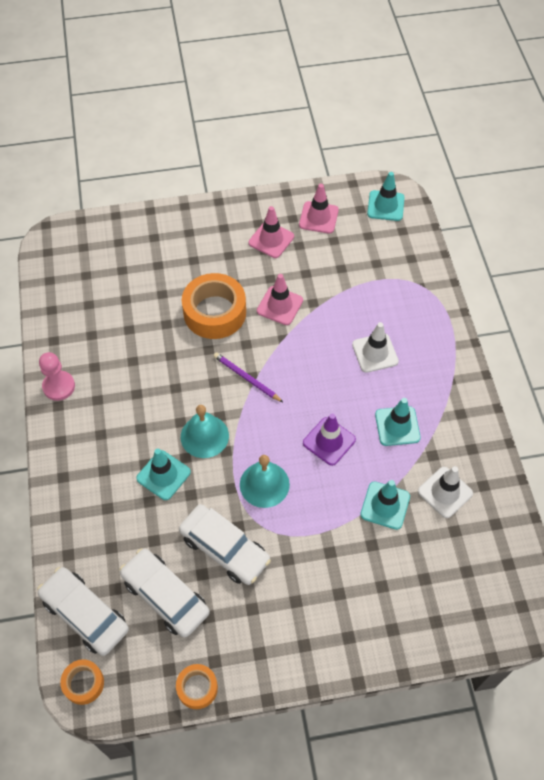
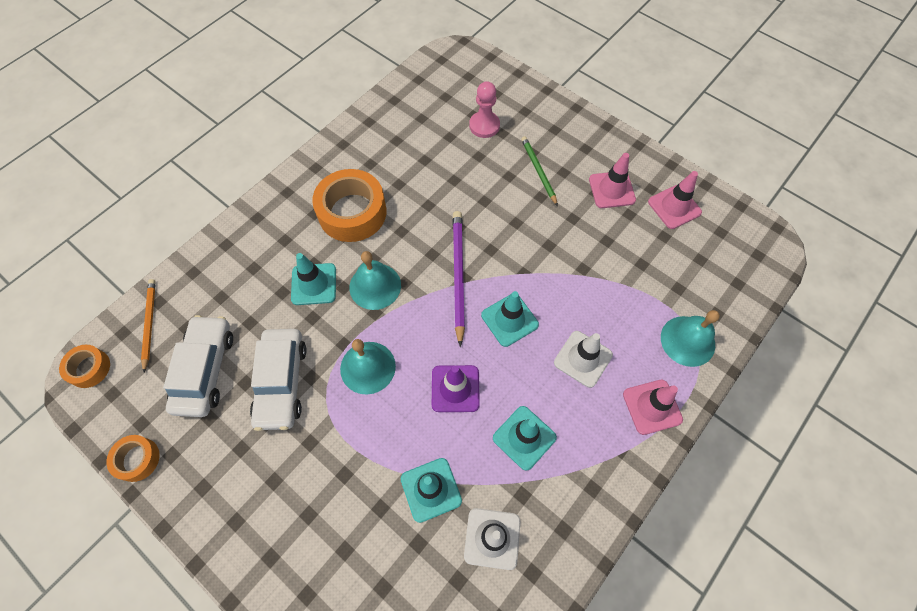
camera: 50 degrees right, 5 degrees up
(59, 386) = (332, 155): pink pawn -> pink pawn (484, 126)
(85, 614) = (149, 324): white car -> orange pencil
(213, 268) = (538, 171): none -> green pencil
(214, 312) = (498, 204): orange tape -> orange tape (352, 212)
(246, 378) = (458, 275): purple pencil -> purple pencil, size x1.54
(280, 305) = (553, 246): pink traffic cone -> pink traffic cone (652, 407)
(385, 206) = (748, 249): turquoise traffic cone -> turquoise traffic cone (509, 320)
(414, 288) = (687, 341): none -> turquoise bell

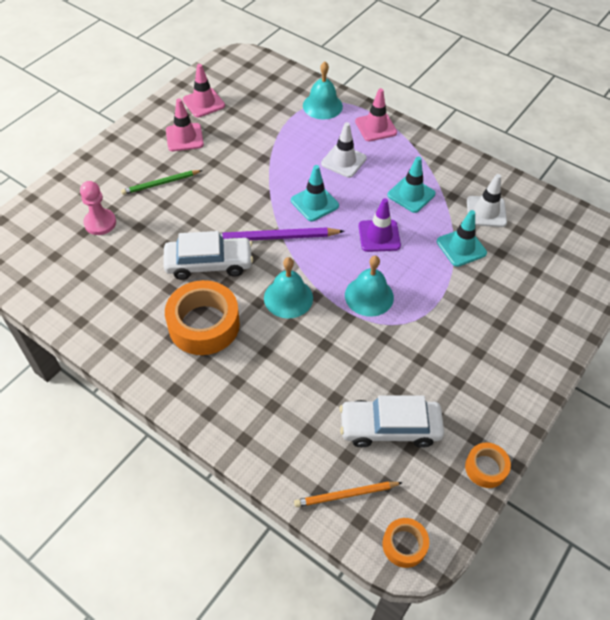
camera: 95 degrees left, 10 degrees down
(281, 382) = (392, 360): white car -> white car (209, 263)
(314, 284) = (289, 347): turquoise traffic cone -> none

